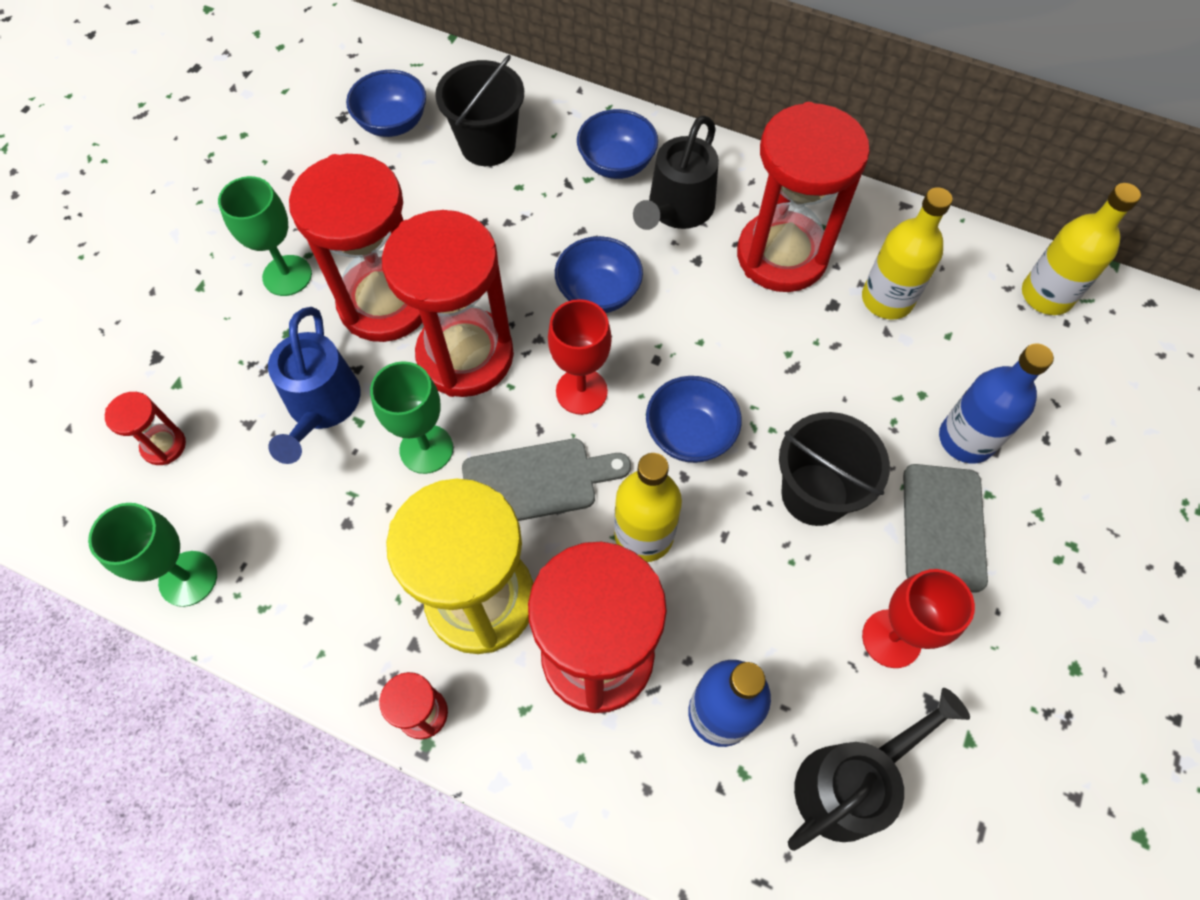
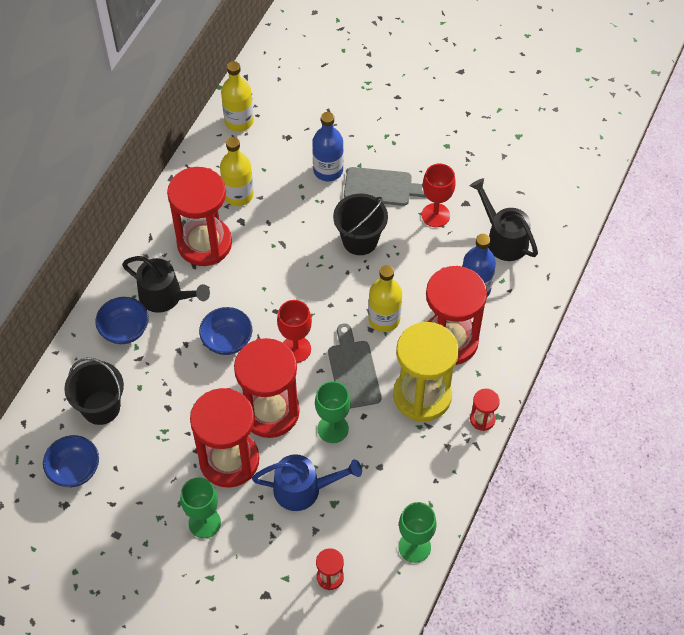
camera: 90 degrees left, 5 degrees down
(690, 434) = (324, 295): blue bowl -> none

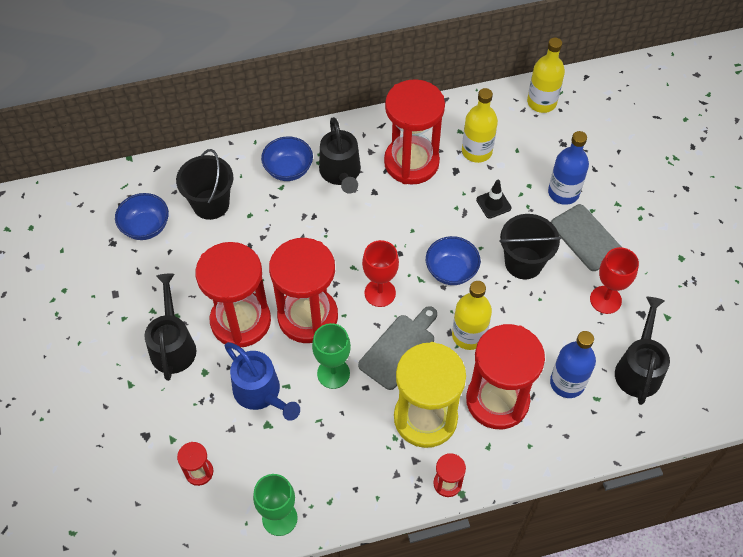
camera: 50 degrees right, 0 degrees up
(204, 523) = (173, 345): green goblet -> black watering can
(227, 340) = (342, 241): blue bowl -> blue bowl (451, 271)
(293, 220) = (493, 204): none -> black traffic cone

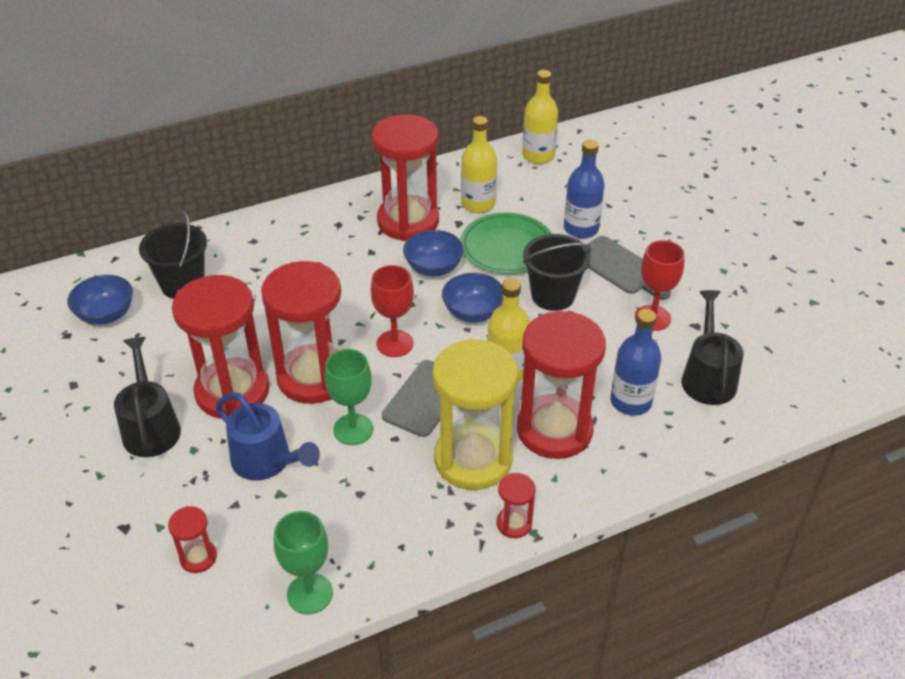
camera: 10 degrees left, 15 degrees down
(288, 169) = (269, 243): blue bowl -> blue bowl (433, 268)
(341, 173) = (330, 240): black watering can -> none
(493, 204) = (507, 247): black traffic cone -> green plate

